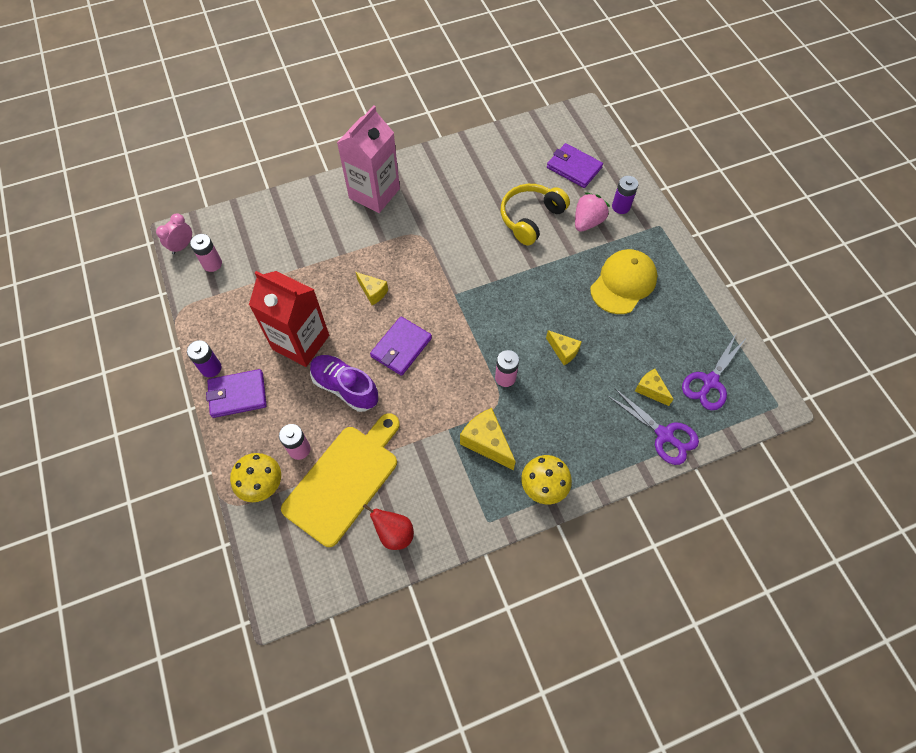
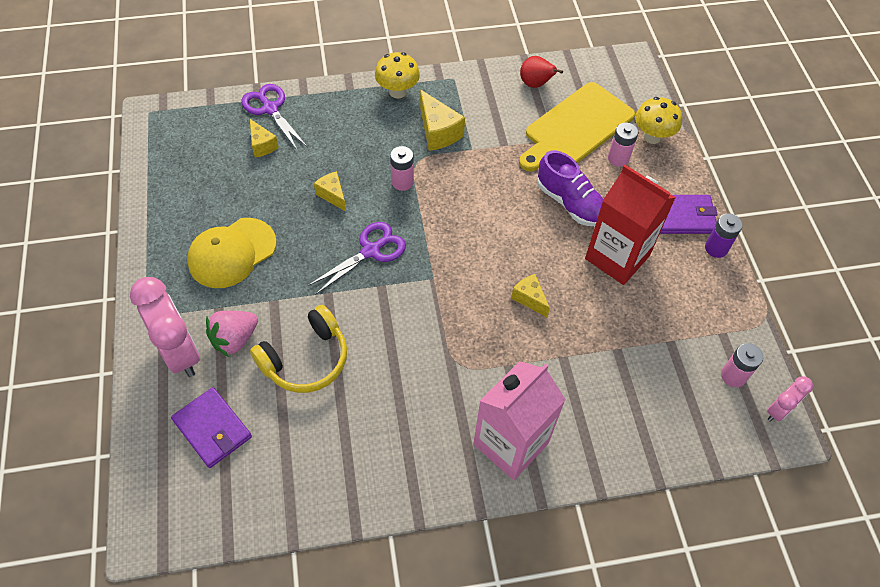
camera: 170 degrees left, 5 degrees down
(401, 347) = (505, 231): purple wallet -> none
(621, 207) = (180, 352): purple battery -> pink clock
(710, 382) = (200, 141): purple scissors -> purple scissors (370, 251)

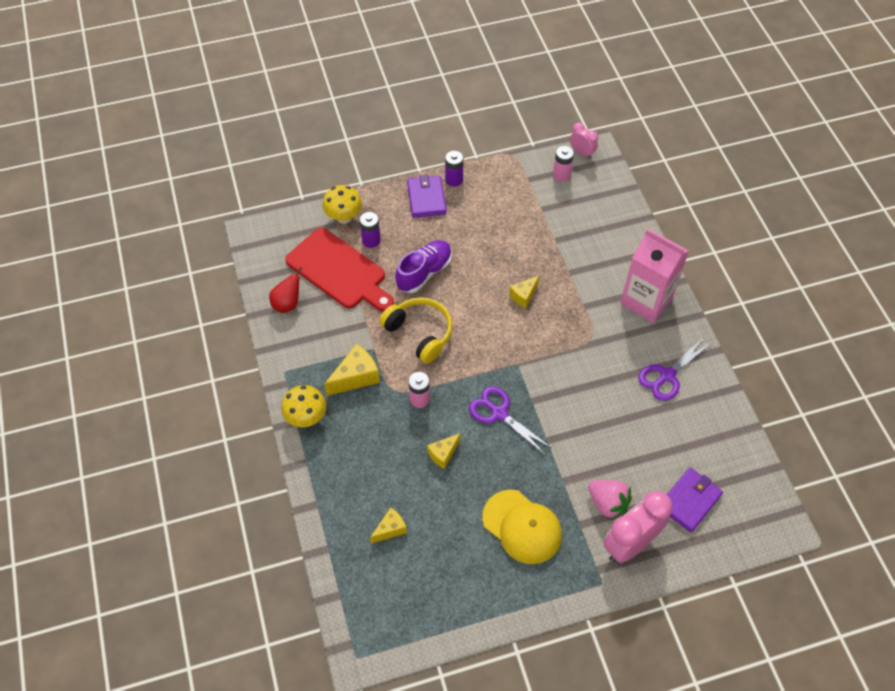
camera: 95 degrees left, 0 degrees up
(270, 109) = (340, 532): purple scissors -> purple scissors (667, 375)
(306, 359) = (613, 445): yellow headphones -> yellow headphones (419, 333)
(576, 127) = (339, 271): yellow cutting board -> red cutting board
(617, 257) = (473, 240): red carton -> none
(618, 158) = (371, 240): pink battery -> purple battery

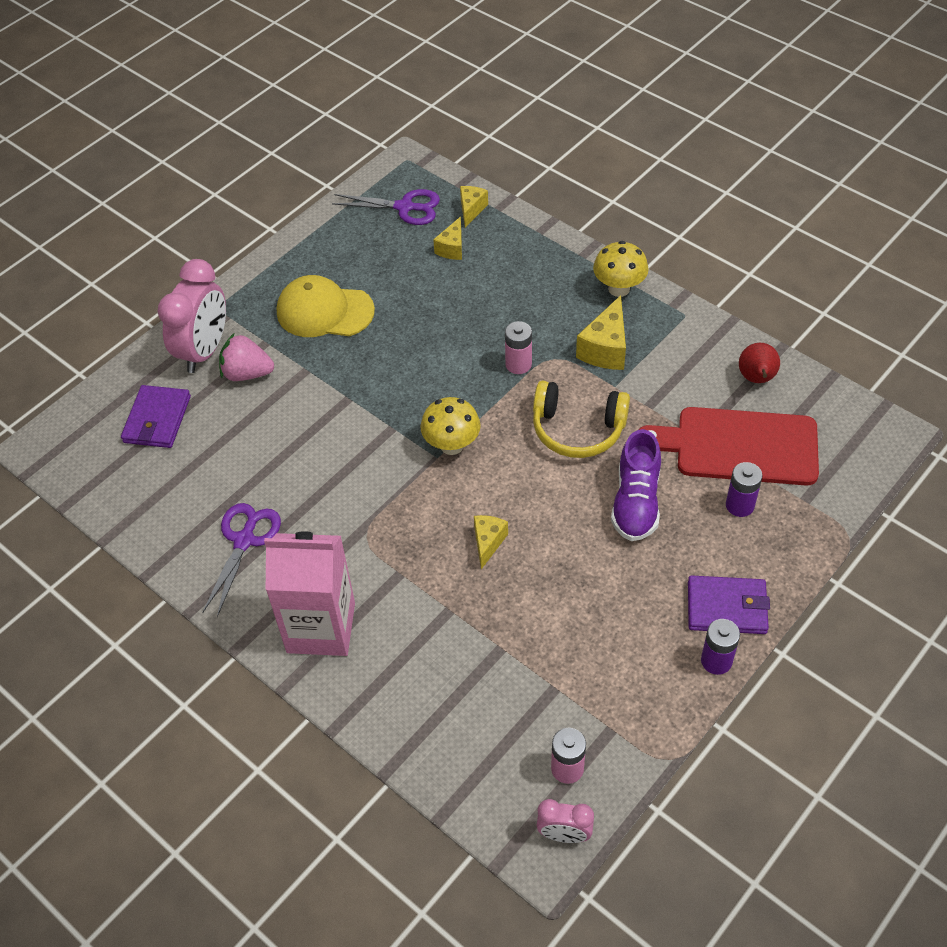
camera: 150 degrees right, 5 degrees down
(344, 217) = (804, 516): yellow mushroom -> yellow mushroom (452, 445)
(426, 198) = (727, 607): purple wallet -> purple wallet turned 45 degrees counterclockwise
(443, 454) = (451, 329): yellow cheese -> yellow cheese (471, 210)
(499, 413) = (420, 395): purple scissors -> purple scissors (404, 207)

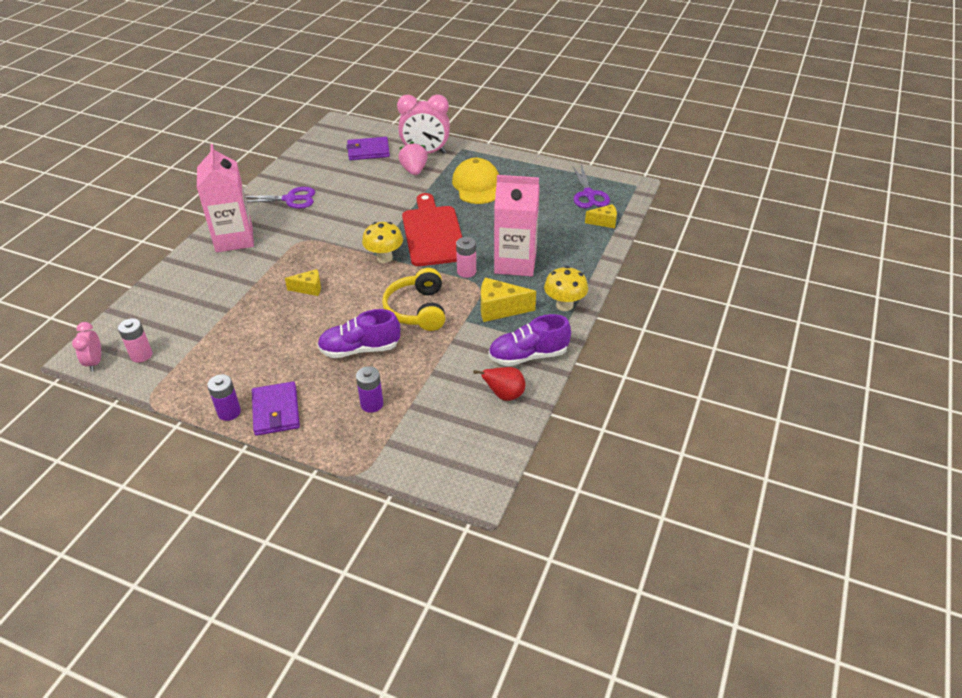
camera: 70 degrees right, 10 degrees down
(452, 248) = (561, 222): yellow cheese -> none
(520, 313) = (515, 263): none -> pink carton
(697, 343) = (528, 356): none -> purple shoe
(739, 446) = (430, 395): red cutting board -> red cutting board (433, 233)

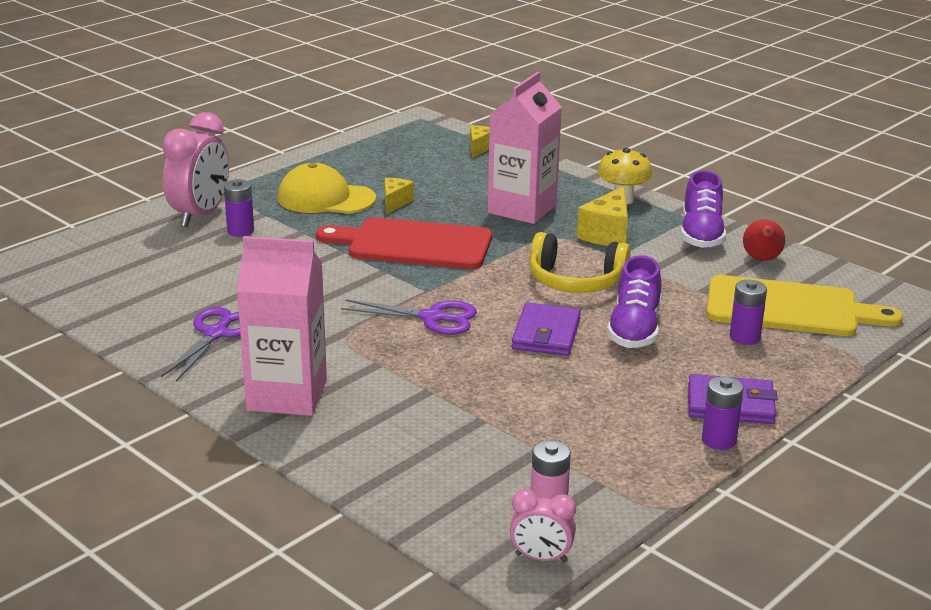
camera: 70 degrees left, 15 degrees down
(309, 289) = (475, 348): yellow cheese -> yellow cheese (395, 203)
(368, 151) = (142, 254): purple wallet -> purple wallet (546, 334)
(384, 258) = (444, 284): yellow mushroom -> none
(414, 171) = (240, 231): pink strawberry -> purple battery
(428, 422) = (789, 308): none -> yellow cutting board
(466, 272) = (517, 239): pink battery -> none
(588, 194) = (414, 144): purple scissors -> purple scissors (432, 318)

